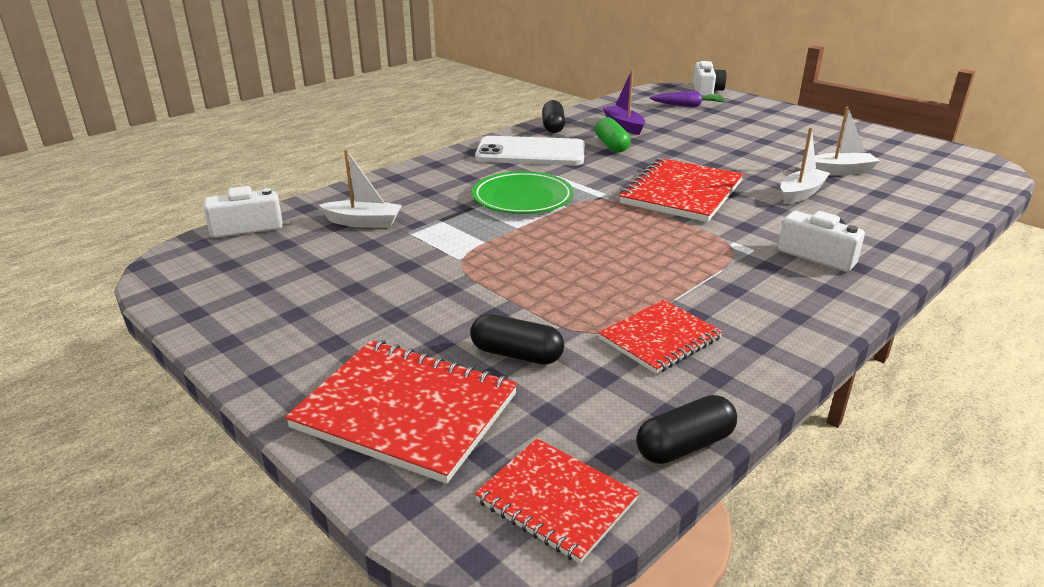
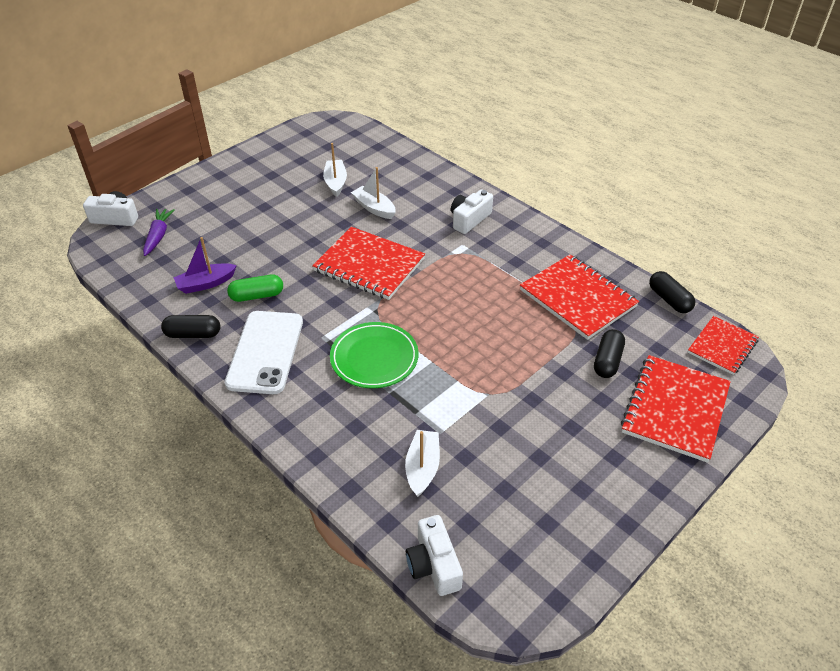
camera: 90 degrees left, 15 degrees up
(660, 338) = (577, 298): red notebook -> red notebook, size x1.62

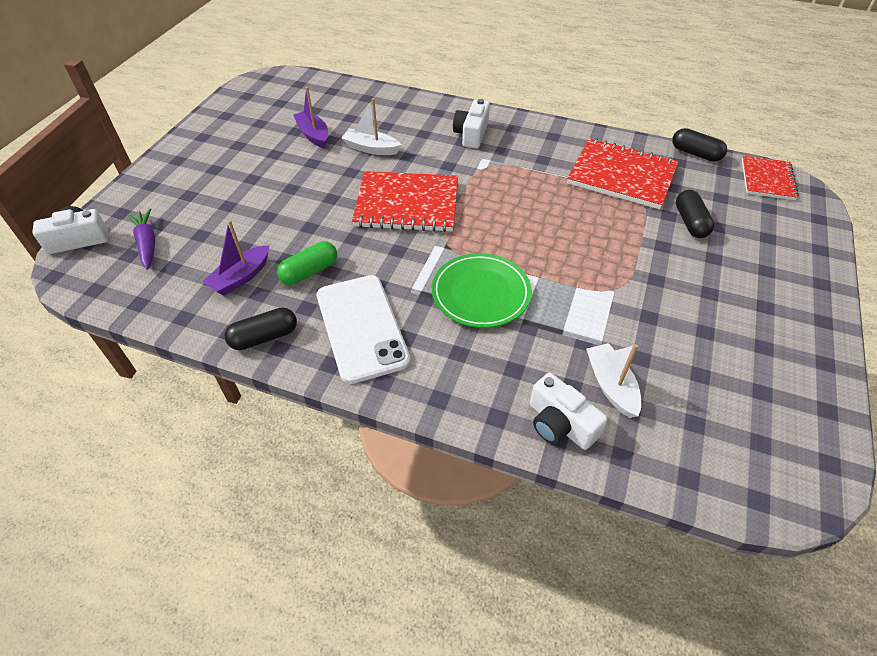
camera: 25 degrees left, 5 degrees up
(335, 182) = (313, 135): white boat -> purple boat
(434, 565) = (699, 481): white camera -> white camera (560, 424)
(675, 409) = (777, 245): red notebook -> none

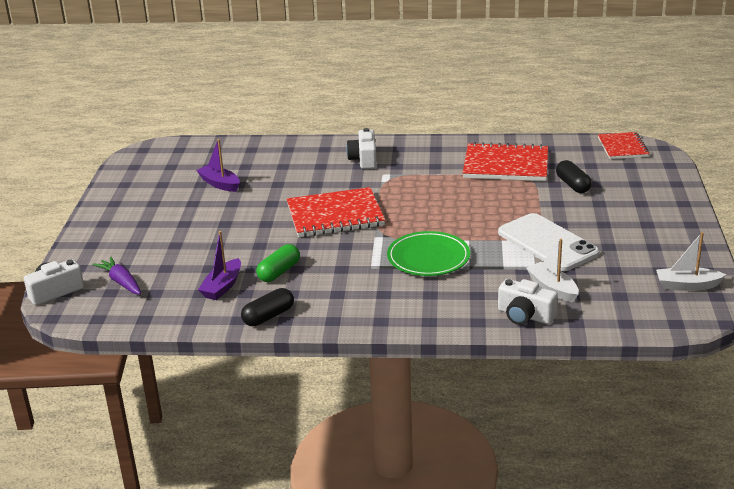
camera: 15 degrees left, 20 degrees down
(361, 327) = (344, 295): white phone -> white phone (547, 243)
(371, 148) = (280, 184): white boat -> white boat (687, 285)
(695, 154) = (559, 140): black capsule -> none

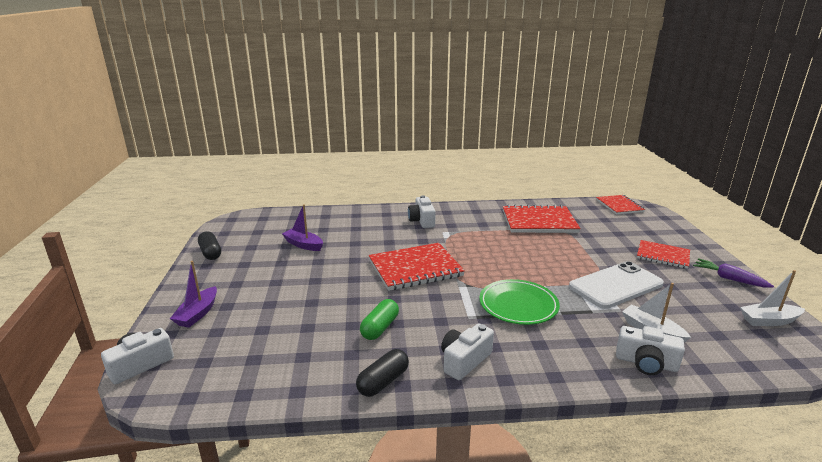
camera: 10 degrees left, 5 degrees down
(121, 282) = (215, 348): purple carrot -> purple carrot (728, 278)
(222, 286) = (325, 348): purple boat -> purple boat (198, 314)
(350, 304) = (464, 361): none -> white camera
(547, 243) = (616, 285): white phone -> white phone turned 75 degrees counterclockwise
(572, 185) = (602, 235): black capsule -> black capsule (210, 253)
(627, 212) = (663, 255): none -> red notebook

